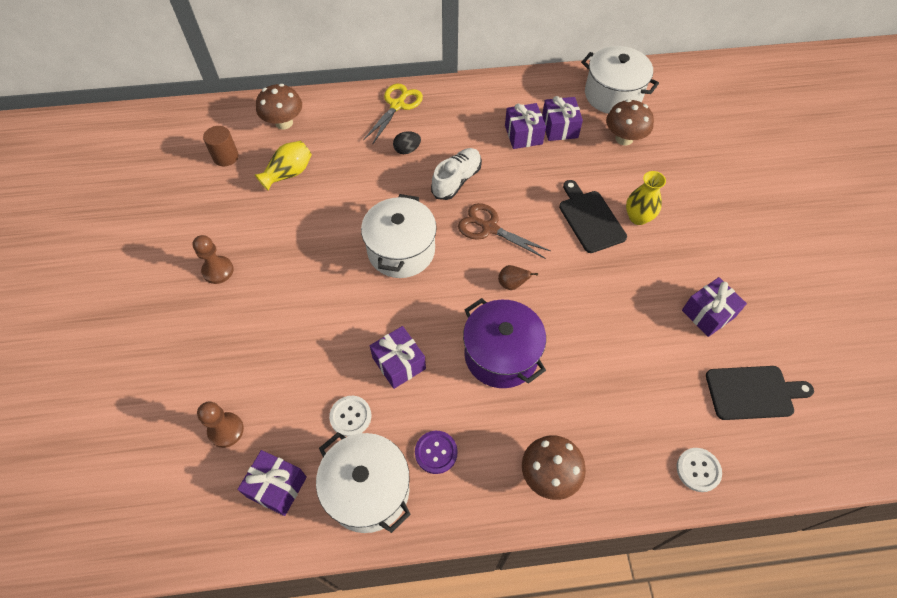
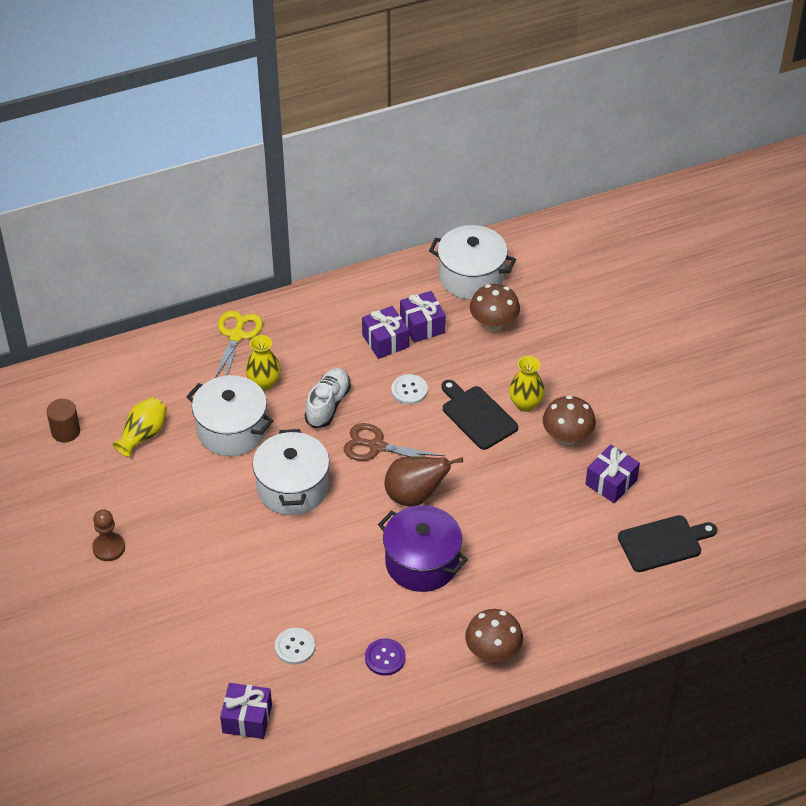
camera: 15 degrees left, 10 degrees down
(226, 430) = (179, 685): brown pawn -> none
(284, 123) = (115, 381): brown mushroom -> brown mushroom (567, 437)
(368, 490) = (332, 701): white pot -> white pot (232, 430)
(399, 363) = (325, 592): purple gift -> none
(407, 150) = (264, 383): black egg -> yellow vase
(512, 284) = (415, 496): brown pear -> brown pear, size x1.99
(698, 470) = (624, 617): white button -> white button (409, 390)

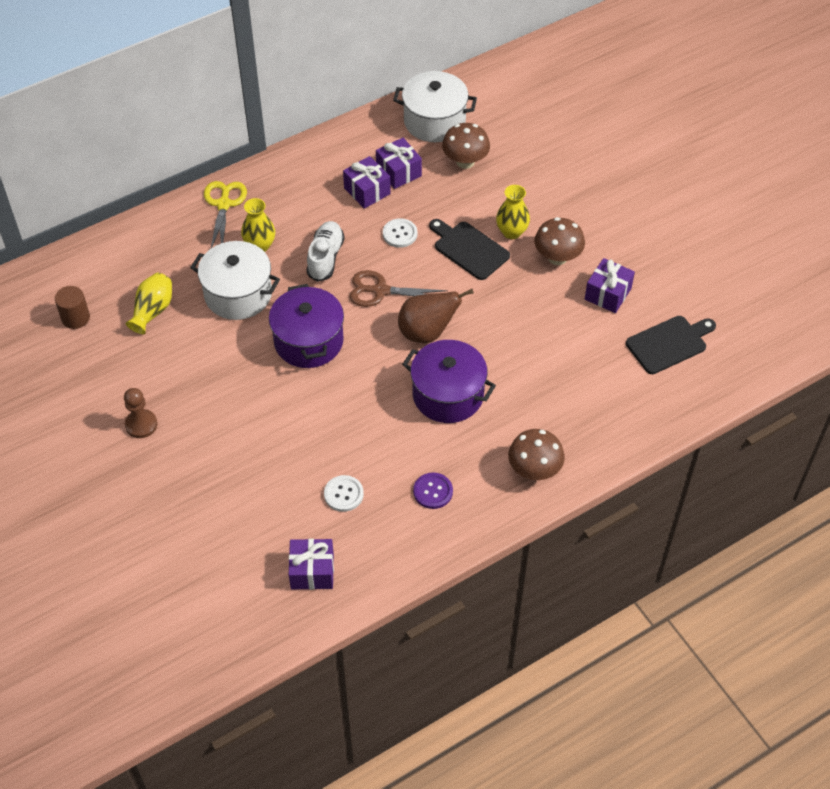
camera: 10 degrees left, 5 degrees up
(292, 488) = (308, 341): white pot -> purple pot

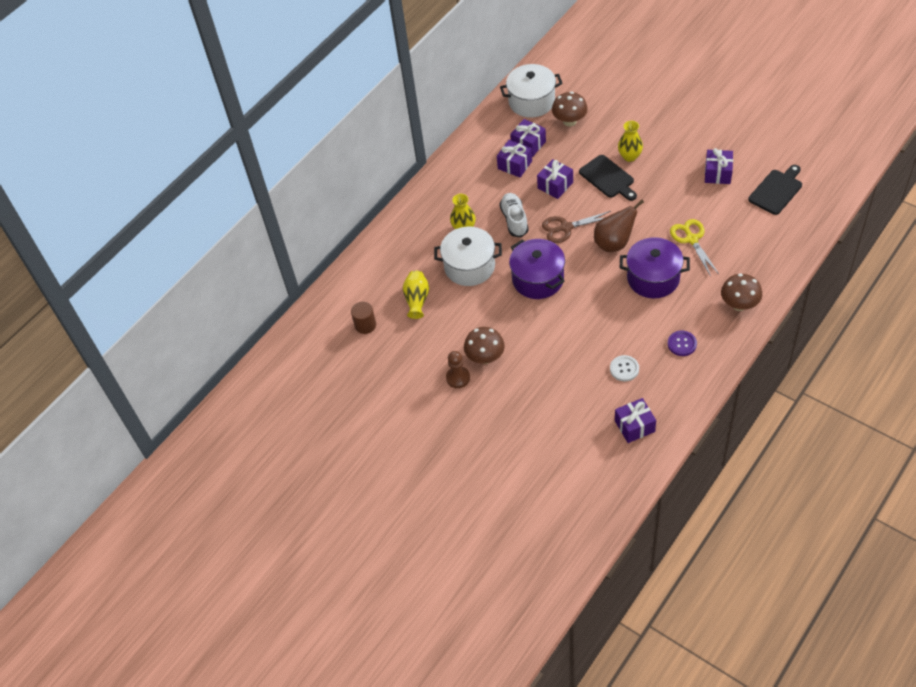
camera: 15 degrees left, 0 degrees up
(224, 204) = (420, 210): yellow scissors -> yellow scissors (691, 239)
(400, 234) = (555, 185): white button -> purple gift
(469, 249) = (608, 178): black cutting board -> black cutting board turned 150 degrees counterclockwise
(557, 257) = (670, 162): brown mushroom -> brown mushroom (485, 357)

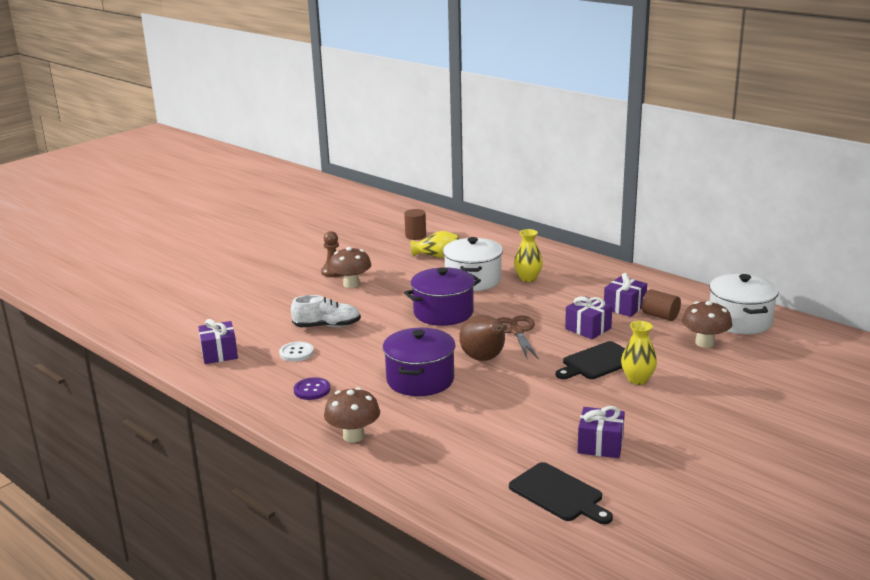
camera: 90 degrees right, 30 degrees down
(514, 220) = (535, 304): white shoe -> white shoe (327, 326)
(528, 144) = (660, 316): purple gift -> brown cylinder
(691, 239) = (477, 412): yellow scissors -> none

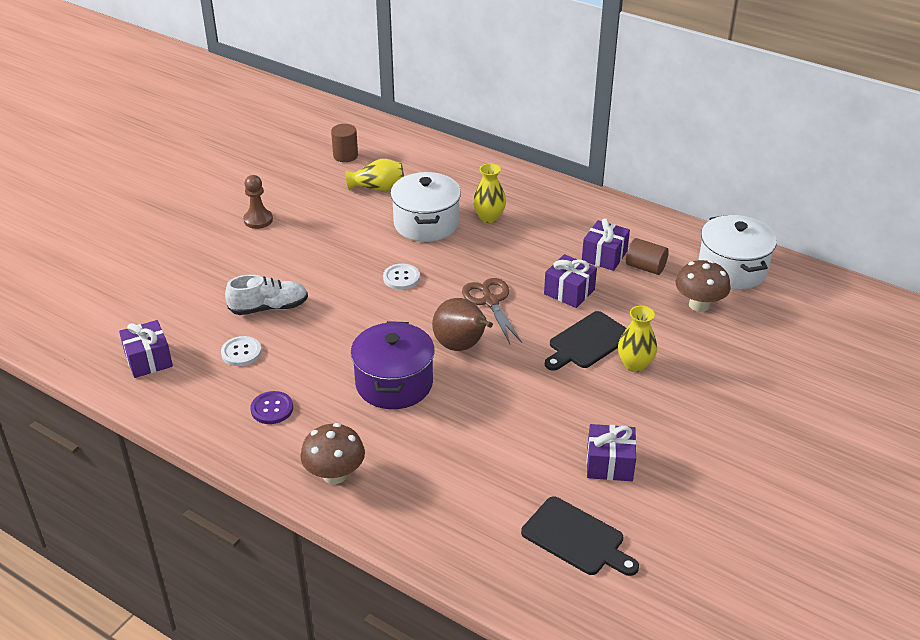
camera: 10 degrees left, 15 degrees up
(351, 284) = (284, 239): brown mushroom -> none
(443, 313) = (401, 278): purple pot -> white button

